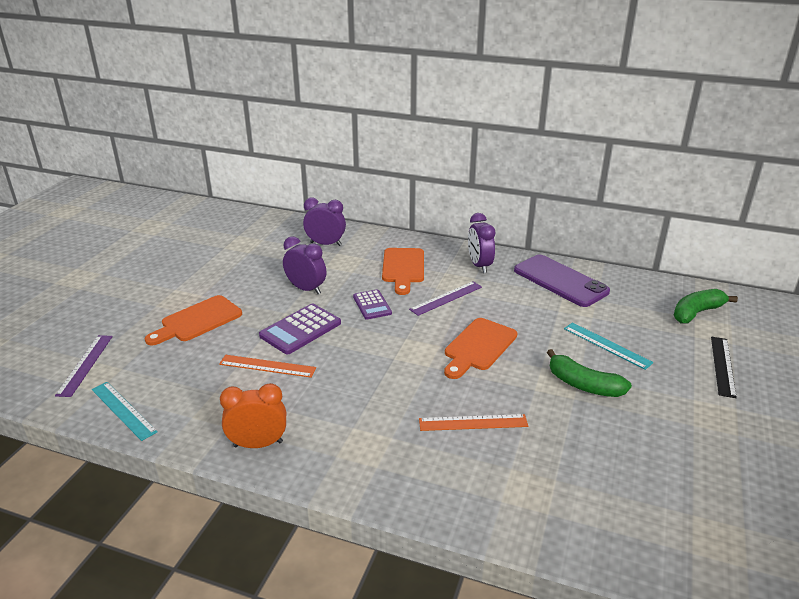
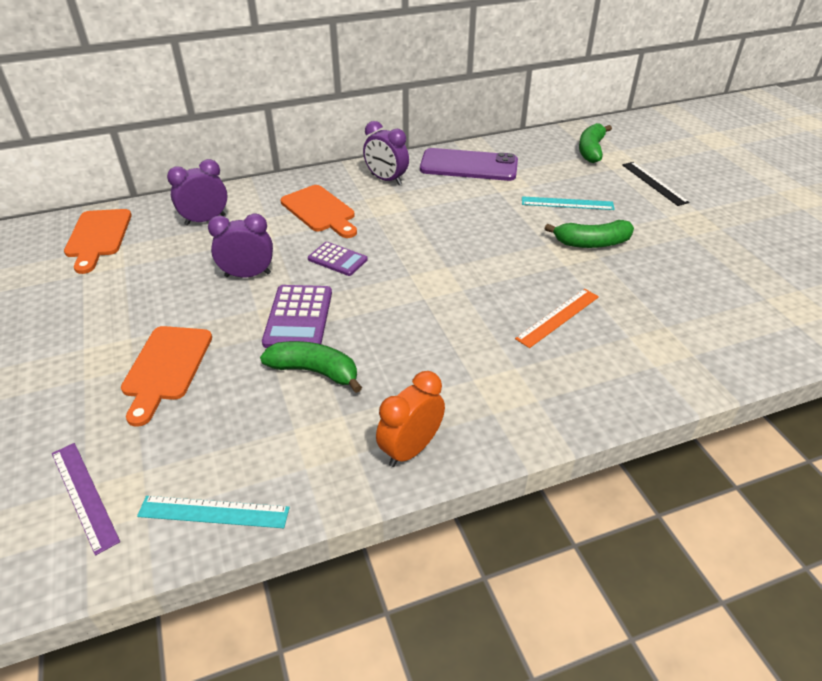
camera: 40 degrees left, 10 degrees up
(267, 366) = (314, 371): orange ruler -> green banana
(446, 298) = (396, 221): purple ruler -> none
(478, 347) = (479, 252): orange cutting board -> orange cutting board (98, 237)

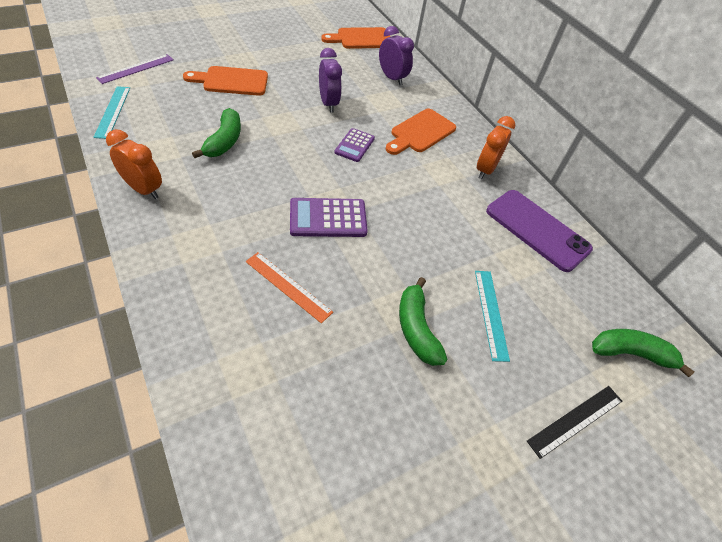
camera: 75 degrees right, 10 degrees up
(298, 317) = (281, 130): purple calculator -> purple calculator (328, 218)
(386, 179) = (485, 170): purple clock -> orange clock
(469, 165) = (537, 230): purple phone -> purple phone turned 45 degrees counterclockwise

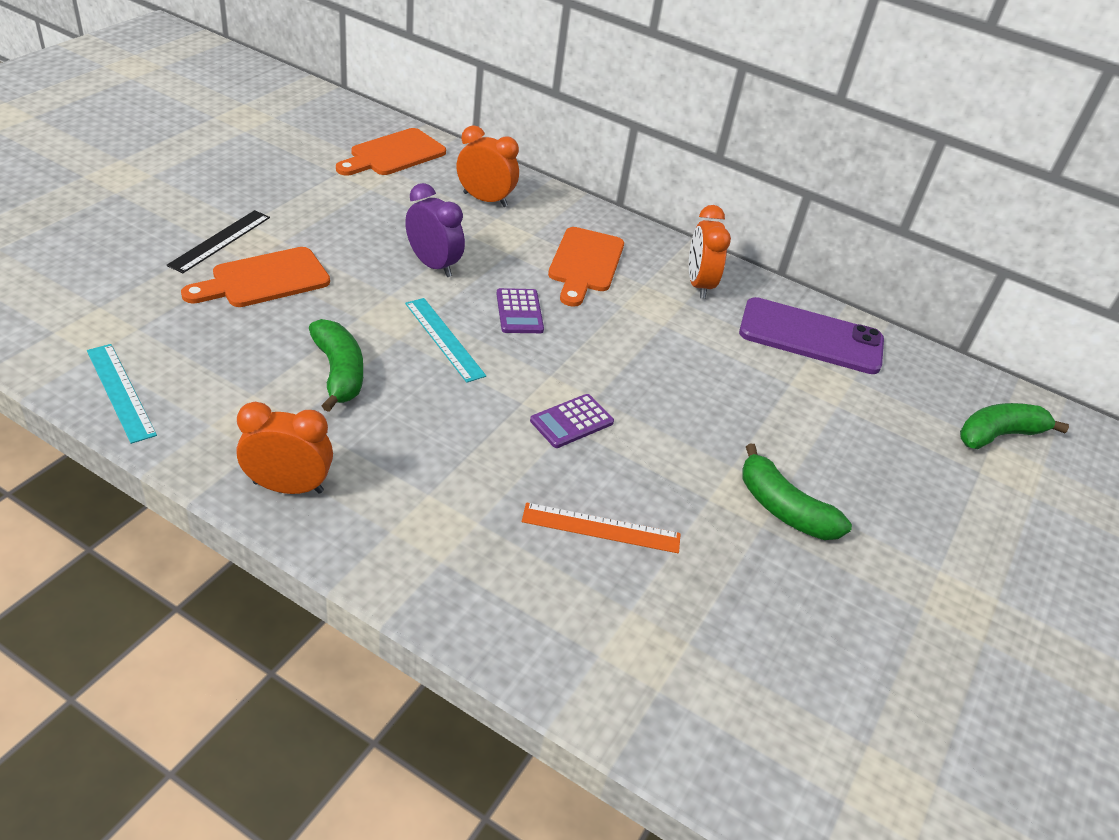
camera: 30 degrees left, 10 degrees down
(136, 68) = (89, 311): purple ruler -> none
(328, 218) = (571, 421): purple calculator -> purple calculator, size x0.65
(392, 78) = (485, 200): purple clock -> orange clock
(490, 313) = (842, 455): turquoise ruler -> turquoise ruler (444, 339)
(576, 420) = (1005, 528): black ruler -> black ruler (220, 241)

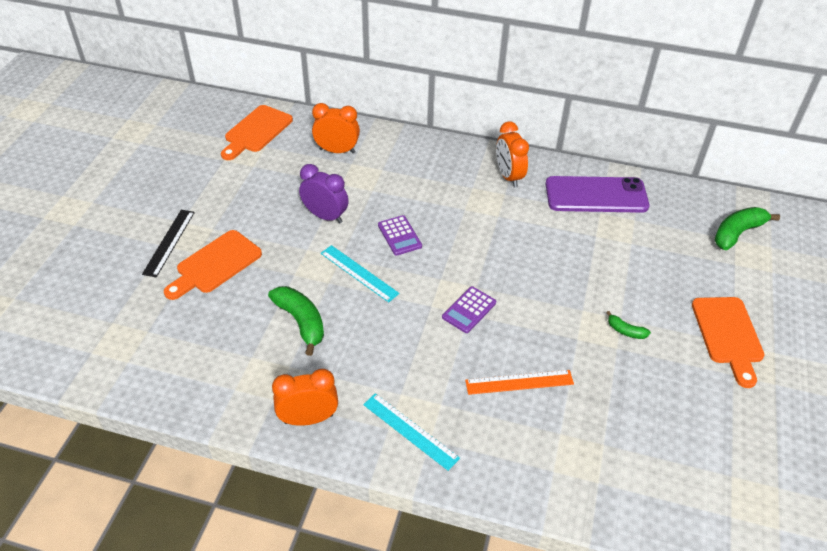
camera: 10 degrees left, 5 degrees up
(121, 392) = (162, 384): turquoise ruler -> turquoise ruler (410, 430)
(585, 264) = (427, 183): orange cutting board -> orange cutting board (728, 335)
(783, 509) = (625, 331): green banana -> green banana, size x0.52

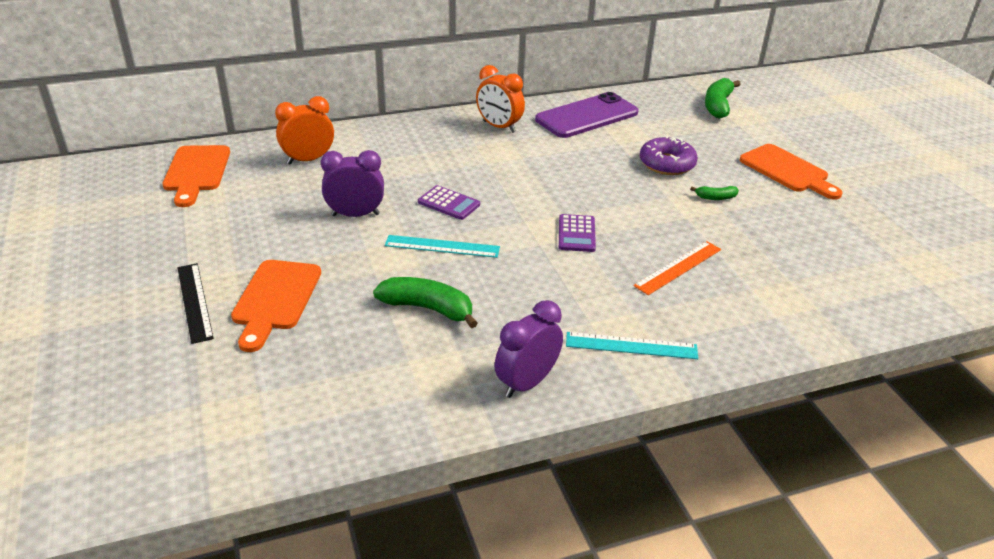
camera: 35 degrees left, 10 degrees down
(308, 418) = (526, 383): orange clock -> purple clock
(617, 276) = (667, 164): none -> purple donut

